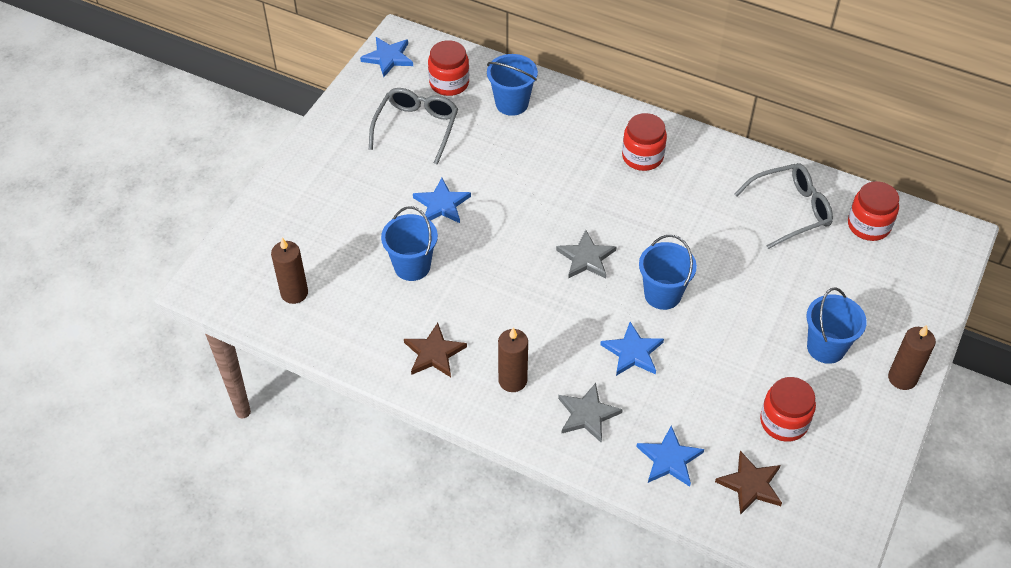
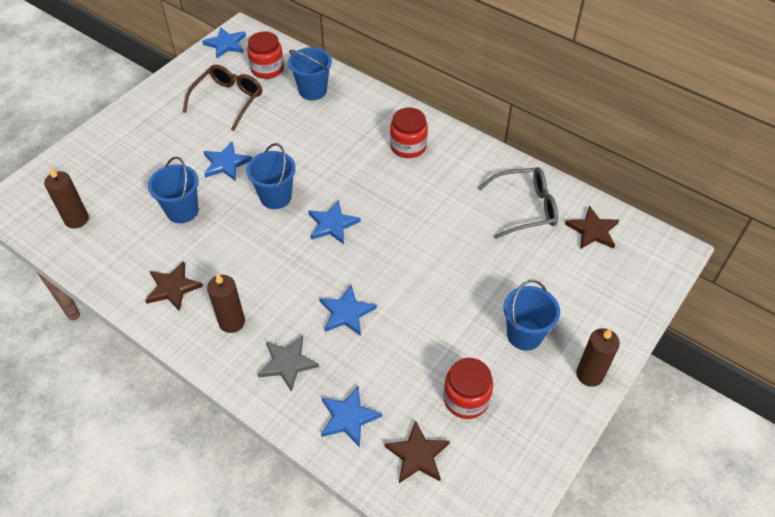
camera: 10 degrees right, 0 degrees up
(416, 128) = (228, 100): grey glasses -> brown glasses
(586, 258) = (332, 224): grey star -> blue star
(662, 294) = (389, 265): blue bucket -> blue bucket (276, 197)
(868, 225) = (592, 230): red jar -> brown star

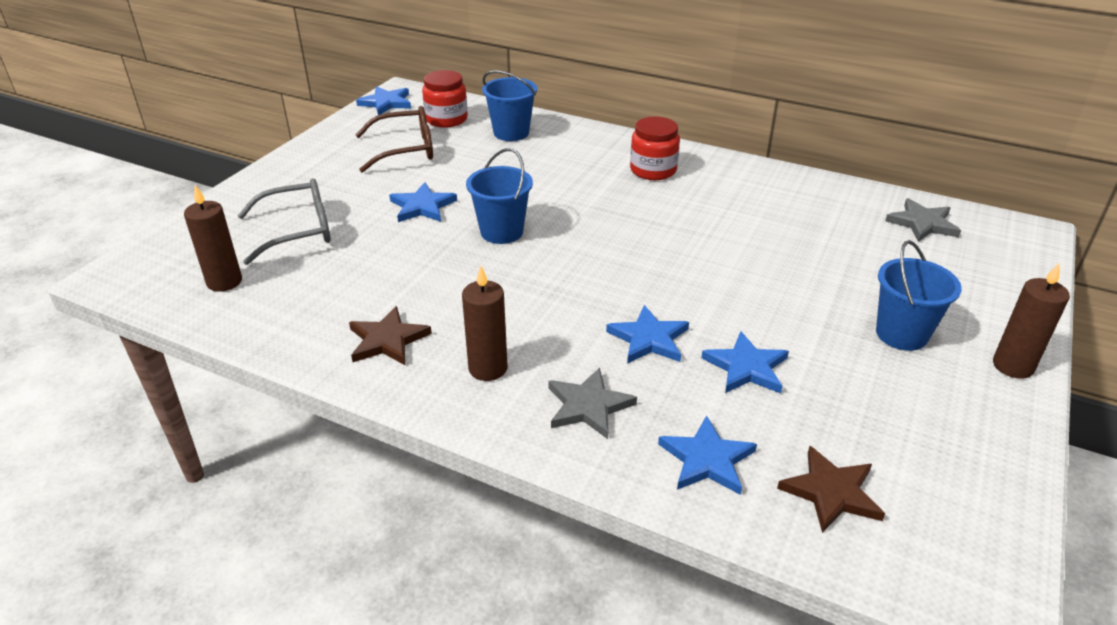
camera: 10 degrees left, 15 degrees down
(182, 211) = (376, 258): blue bucket -> none
(228, 100) = (405, 149): brown glasses -> brown glasses turned 60 degrees clockwise
(332, 224) = (589, 250): blue star -> blue star (746, 367)
(466, 399) = (864, 414): red jar -> none
(525, 208) = (827, 211): grey glasses -> grey glasses (298, 231)
(592, 230) = (922, 223): brown star -> grey star

